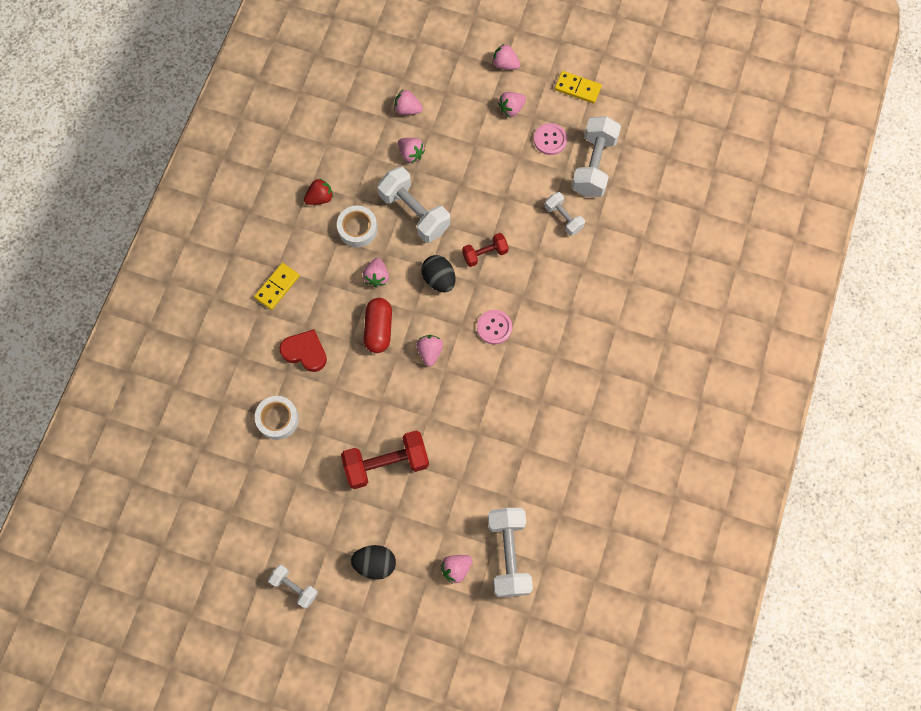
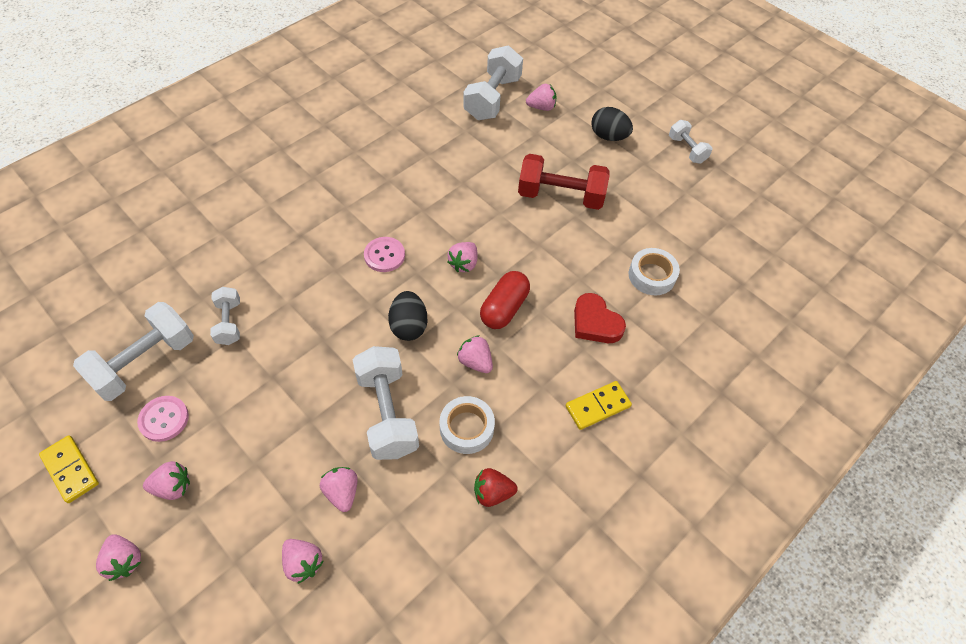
camera: 155 degrees left, 15 degrees down
(377, 277) = (475, 362): pink strawberry -> pink strawberry turned 75 degrees counterclockwise
(485, 254) = (341, 328): red dumbbell -> none

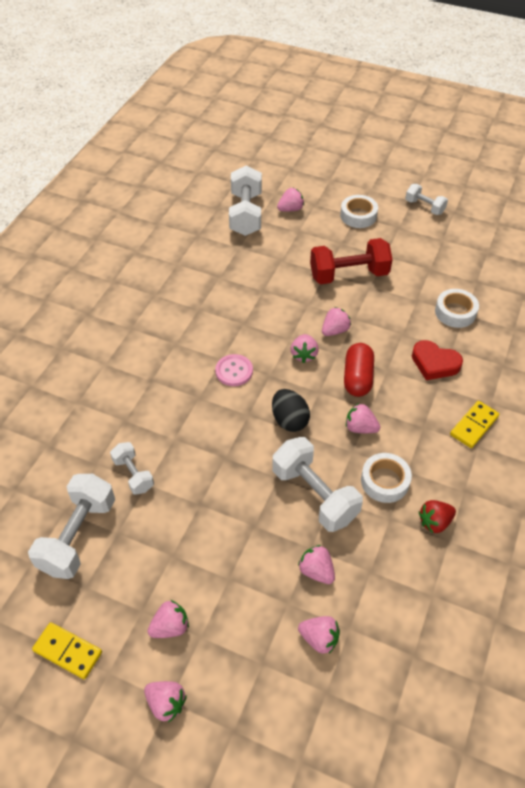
camera: 20 degrees left, 5 degrees down
(164, 419) = (126, 575): pink button -> none
(510, 250) = (335, 330): none -> pink strawberry
(608, 136) = (358, 216): black egg -> white tape

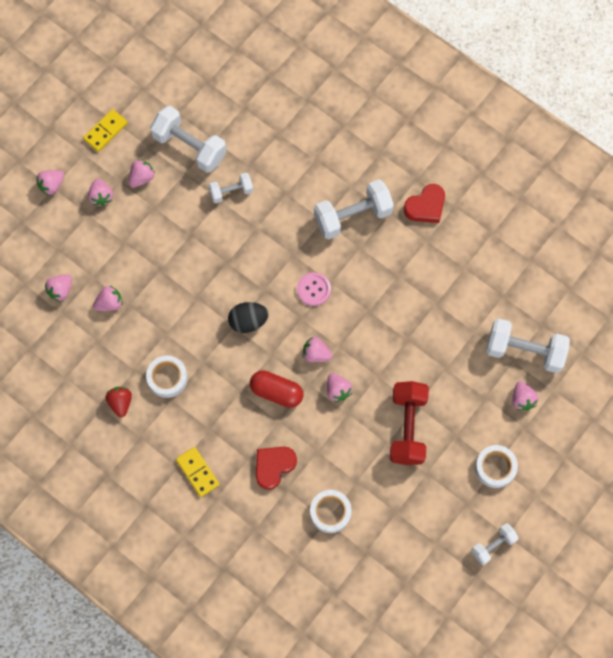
camera: 105 degrees right, 20 degrees up
(117, 301) = (425, 206): none -> red heart
(314, 495) = (172, 320): white dumbbell -> white dumbbell (353, 216)
(360, 428) = (223, 376): pink strawberry -> pink strawberry (142, 177)

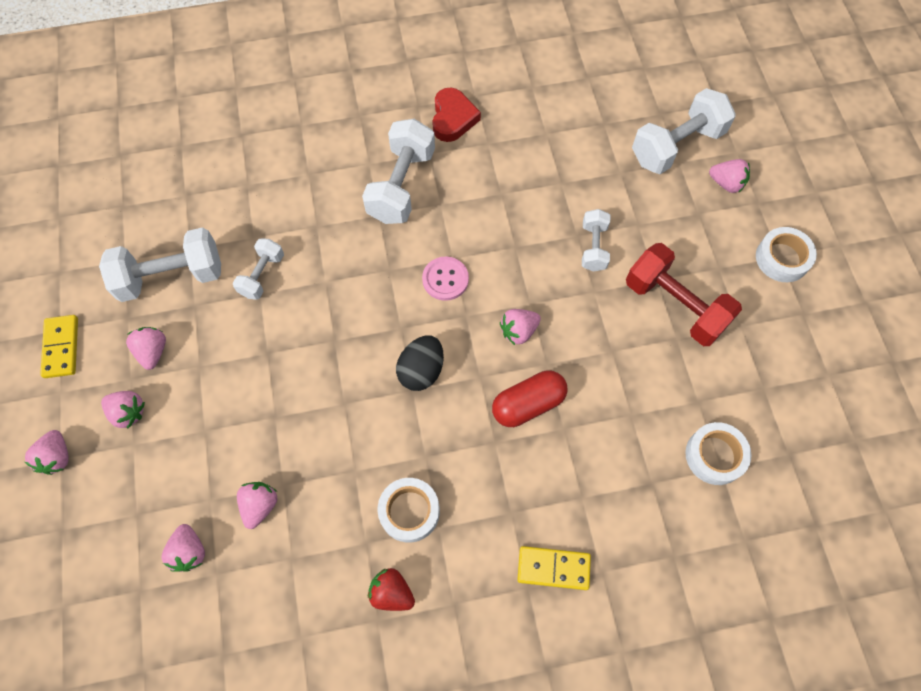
camera: 50 degrees left, 5 degrees down
(274, 466) = (613, 475): red heart -> none
(337, 390) = (578, 341): pink strawberry -> none
(493, 545) = (869, 322): white dumbbell -> white dumbbell (593, 247)

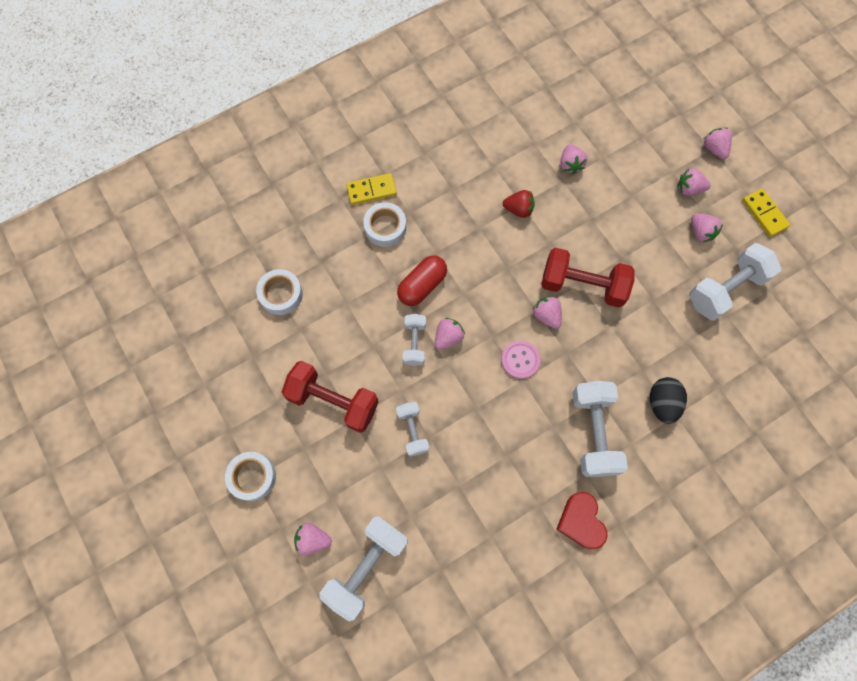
camera: 160 degrees right, 5 degrees up
(189, 551) = (597, 127): pink strawberry -> pink strawberry (546, 315)
(262, 275) = (660, 314): white dumbbell -> white dumbbell (414, 343)
(332, 337) = (582, 285): none -> red dumbbell
(392, 592) = (465, 146): red strawberry -> red strawberry (518, 209)
(409, 511) = (474, 192): white tape -> white tape (385, 227)
(421, 370) = (507, 283): black egg -> black egg (662, 403)

